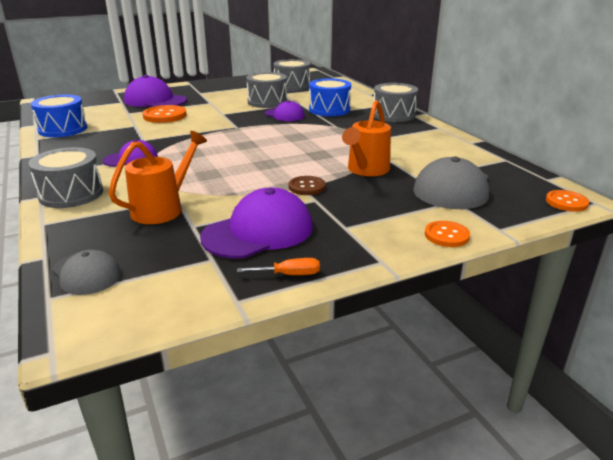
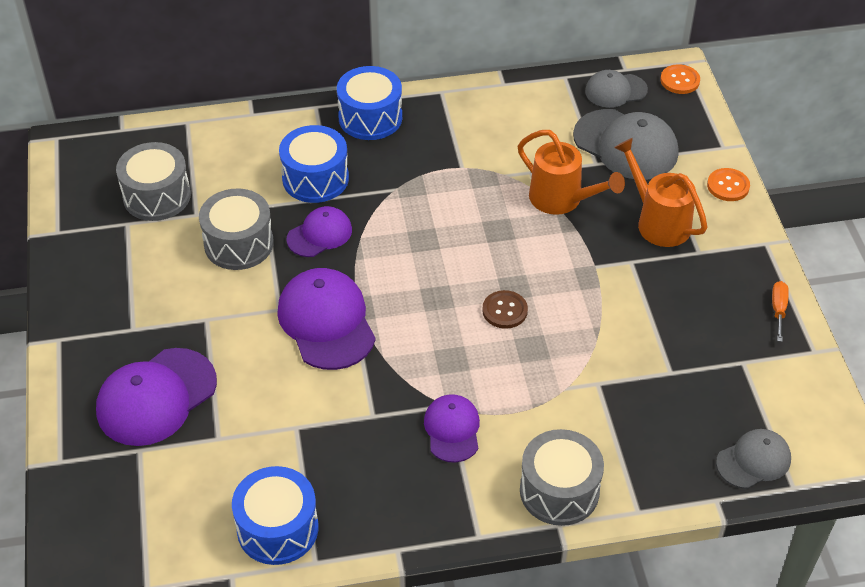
camera: 75 degrees left, 20 degrees up
(163, 208) = (623, 396): orange watering can -> orange watering can (657, 221)
(165, 116) = (259, 385): orange button -> none
(258, 231) = (695, 320): purple cap -> purple cap (326, 322)
(307, 187) = (596, 261): brown button -> brown button (505, 311)
(393, 115) = (370, 118): grey drum -> blue drum
(514, 178) = (615, 91): none -> grey cap

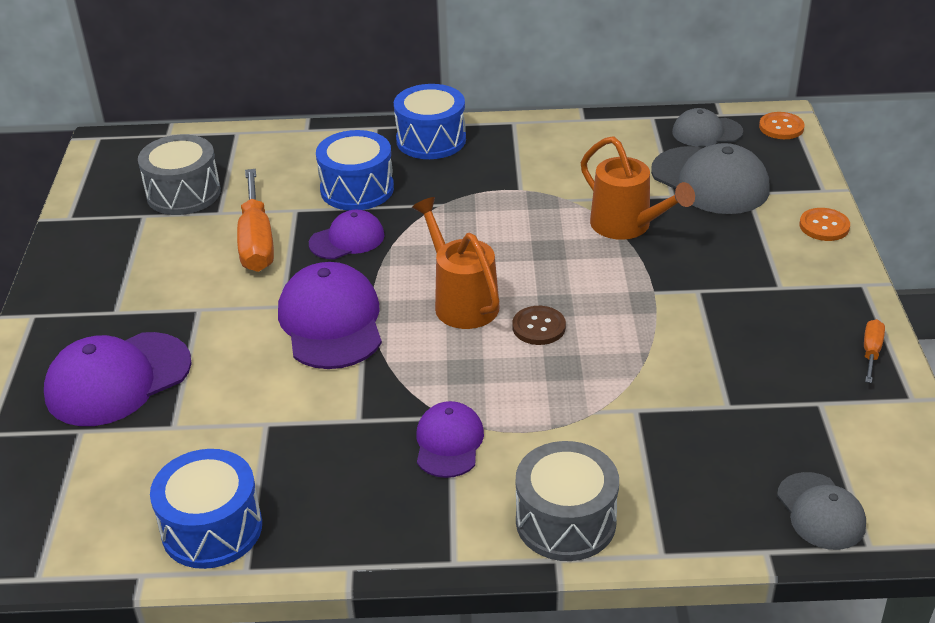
camera: 10 degrees right, 10 degrees down
(239, 244) = (256, 242): grey drum -> orange screwdriver
(657, 221) = (735, 254): orange watering can -> orange watering can (461, 301)
(753, 460) = (820, 511): grey cap -> grey cap turned 90 degrees clockwise

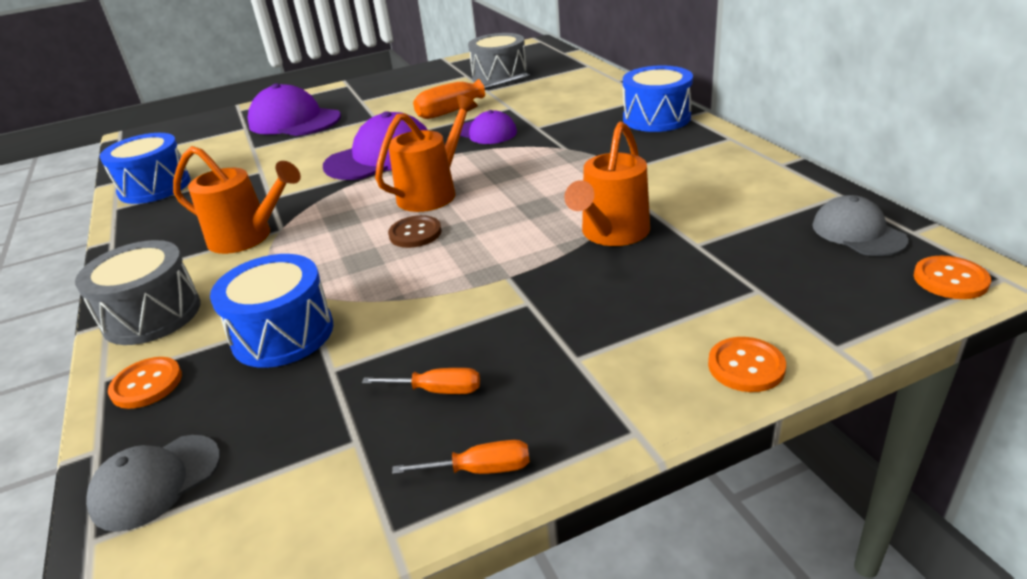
camera: 70 degrees right, 5 degrees down
(357, 189) = (555, 116): blue drum -> blue drum (283, 334)
(449, 443) = (248, 237): purple cap -> orange watering can
(688, 521) = (146, 384): none -> orange button
(710, 181) = (753, 259): grey cap -> none
(783, 355) = (437, 390): none -> orange screwdriver

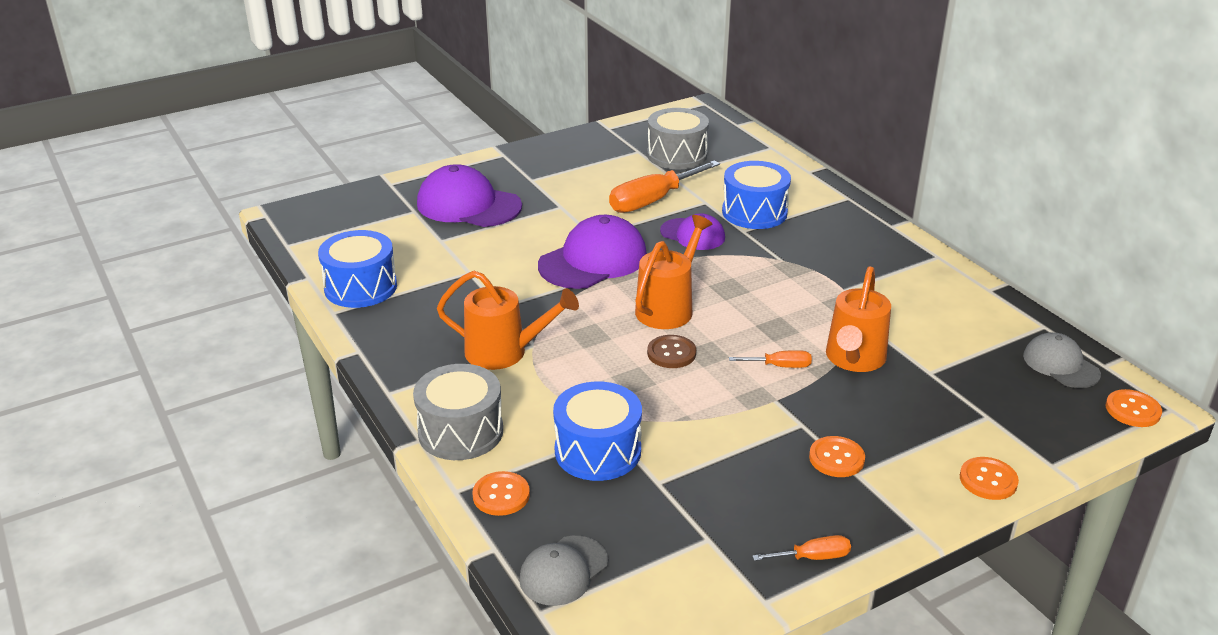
camera: 10 degrees left, 0 degrees up
(437, 390) = (755, 499): orange screwdriver -> orange screwdriver (780, 366)
(556, 340) = (836, 458): none -> orange button
(656, 118) = (862, 227): blue drum -> blue drum (754, 212)

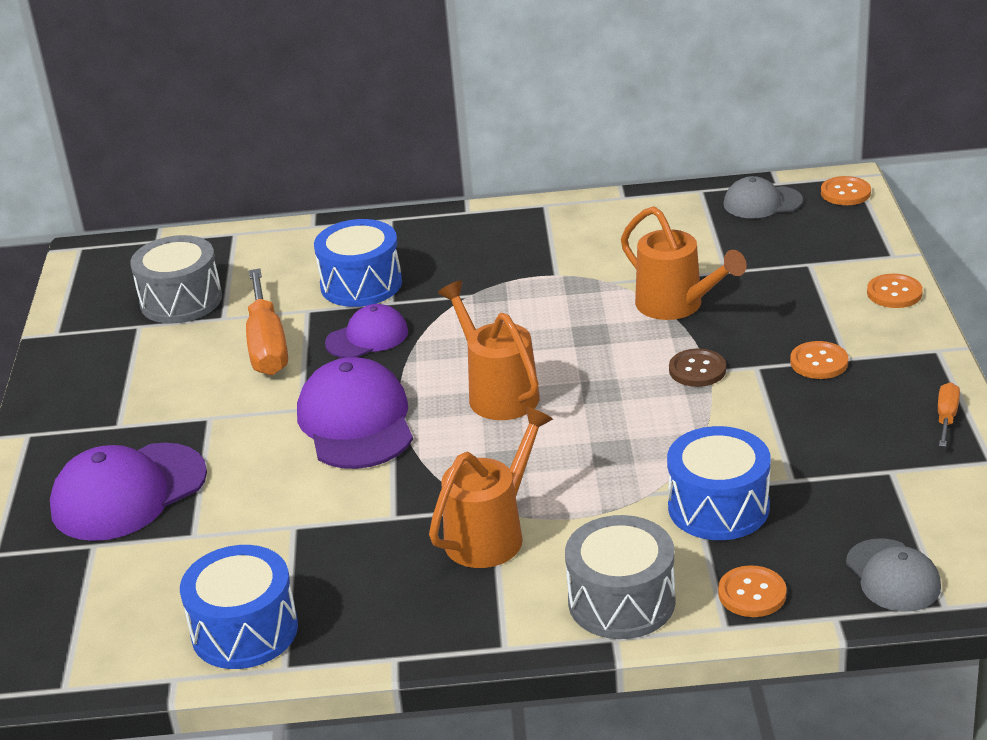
camera: 60 degrees left, 0 degrees up
(671, 353) = (583, 413): brown button -> brown button (697, 370)
(780, 366) = (656, 351): orange screwdriver -> none

